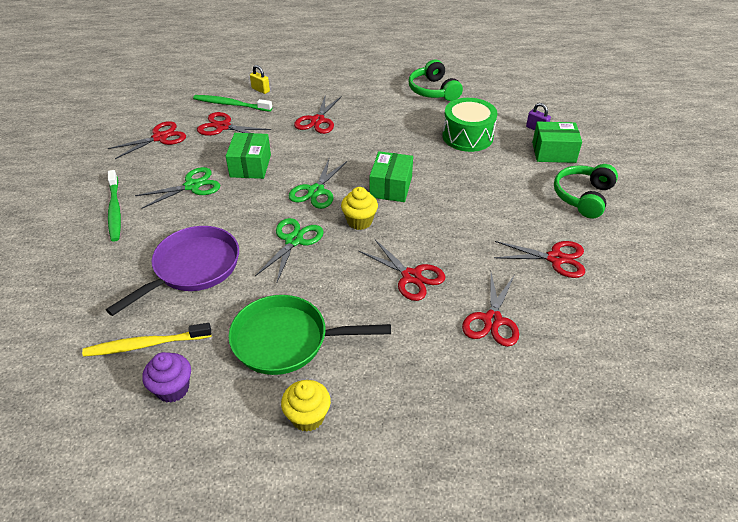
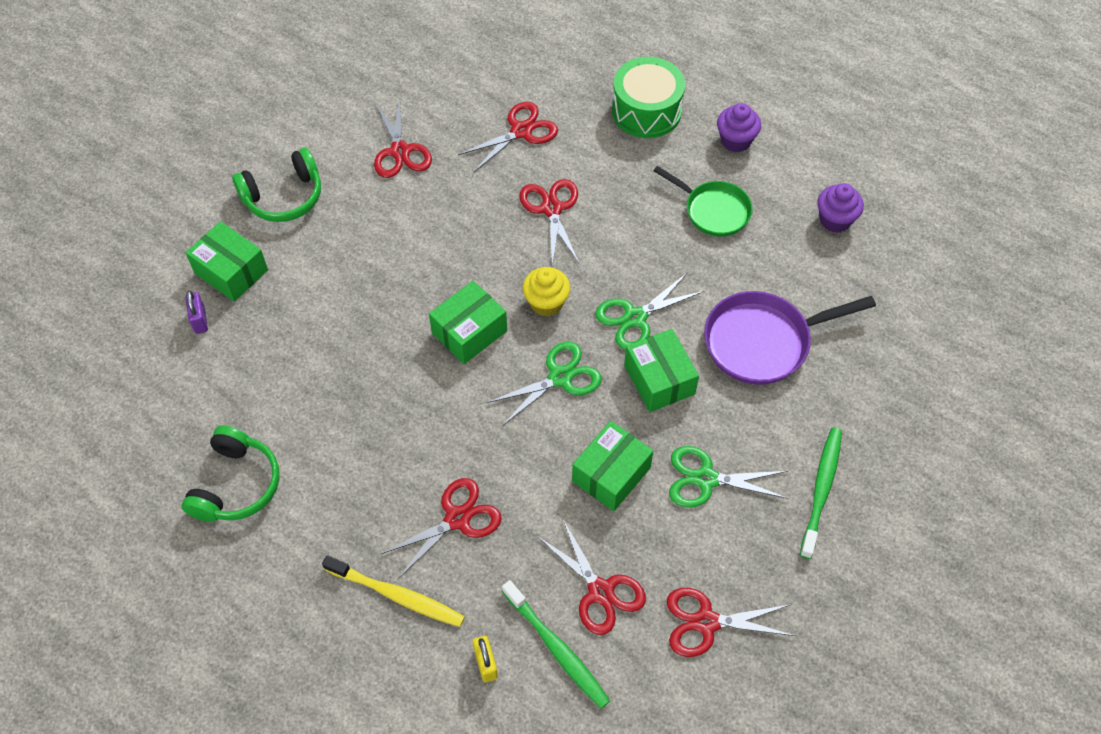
camera: 145 degrees left, 15 degrees up
(145, 345) = (845, 276): yellow toothbrush -> yellow toothbrush (398, 595)
(253, 216) = (659, 379): none -> green box
(286, 340) = (713, 210): green pan -> green pan, size x0.66
(307, 417) = (735, 141): yellow cupcake -> purple cupcake
(467, 136) = (296, 359): green drum -> green drum (646, 111)
(555, 258) = (400, 151): red scissors -> red scissors turned 150 degrees counterclockwise

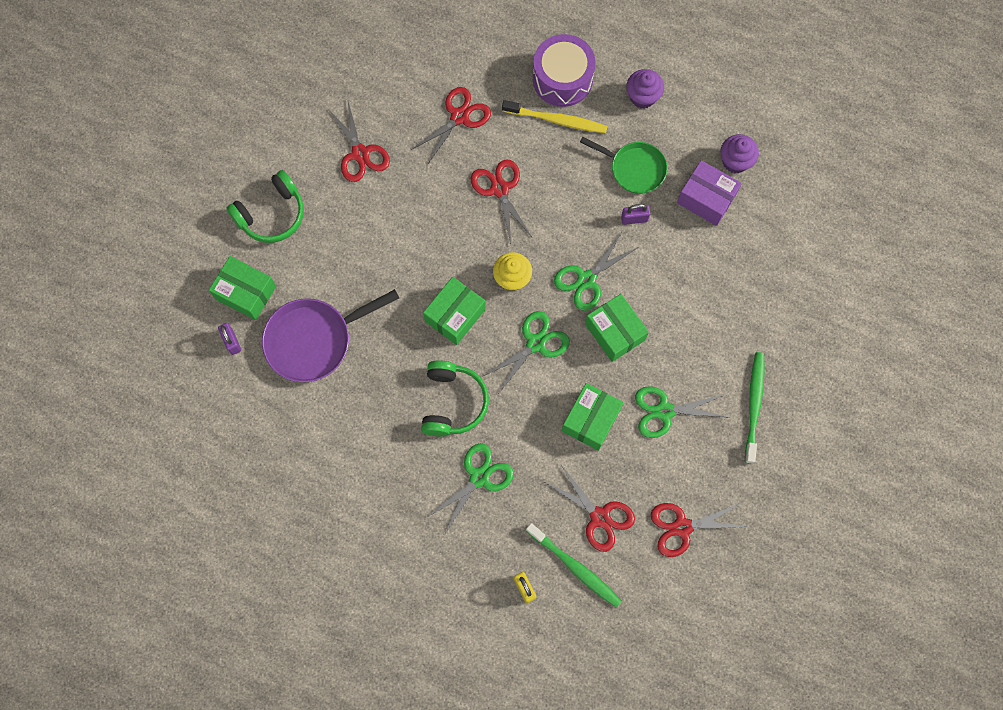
camera: 10 degrees left, 15 degrees up
(236, 485) = (300, 479): green headphones -> green headphones (453, 402)
(398, 595) = (447, 547): yellow toothbrush -> yellow toothbrush (557, 120)
(457, 519) = (479, 477): red scissors -> green scissors
(646, 111) = (562, 79): green drum -> purple drum
(704, 262) = (634, 219): none -> purple padlock
(763, 342) = (692, 284): purple pan -> purple pan (314, 340)
(794, 253) = (706, 199): none -> purple box

